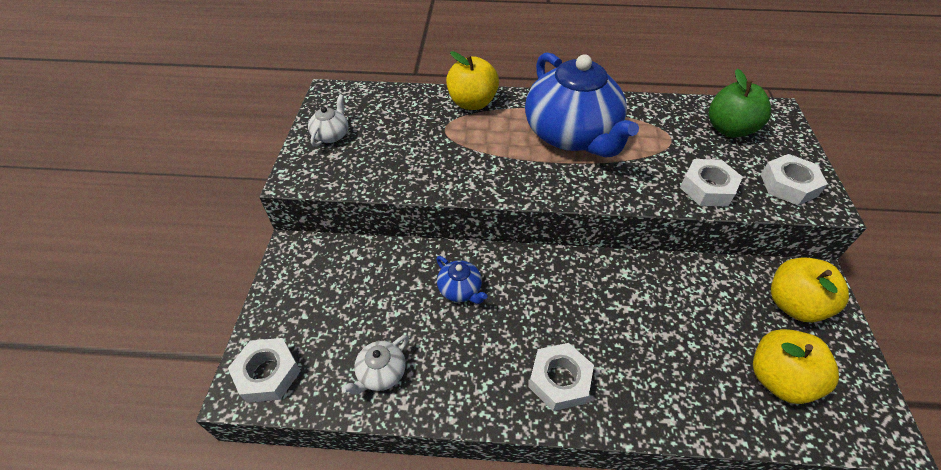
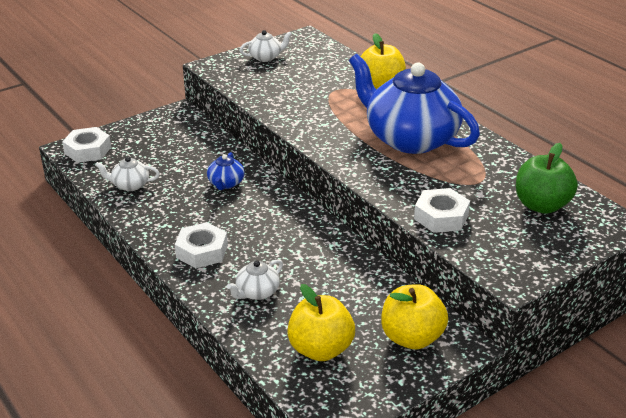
camera: 50 degrees right, 15 degrees down
(571, 135) = (410, 138): blue teapot -> blue teapot turned 105 degrees clockwise
(661, 375) = (257, 292): none -> white teapot
(788, 185) = (509, 255): white nut -> none

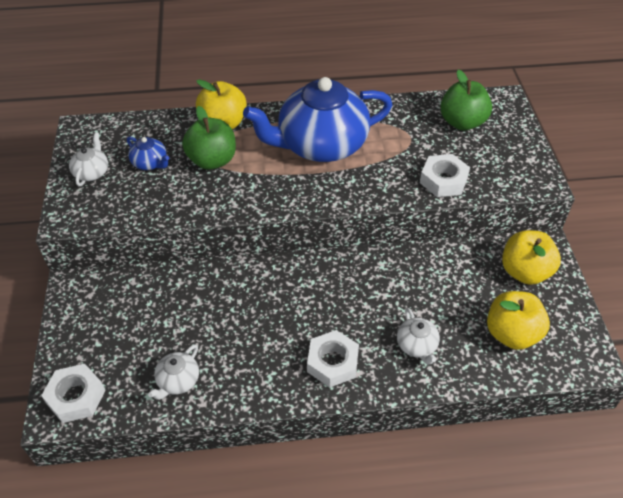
camera: 60 degrees left, 15 degrees up
(226, 183) = (237, 300): blue teapot -> blue teapot (150, 163)
(332, 97) = (212, 160): none -> green apple

